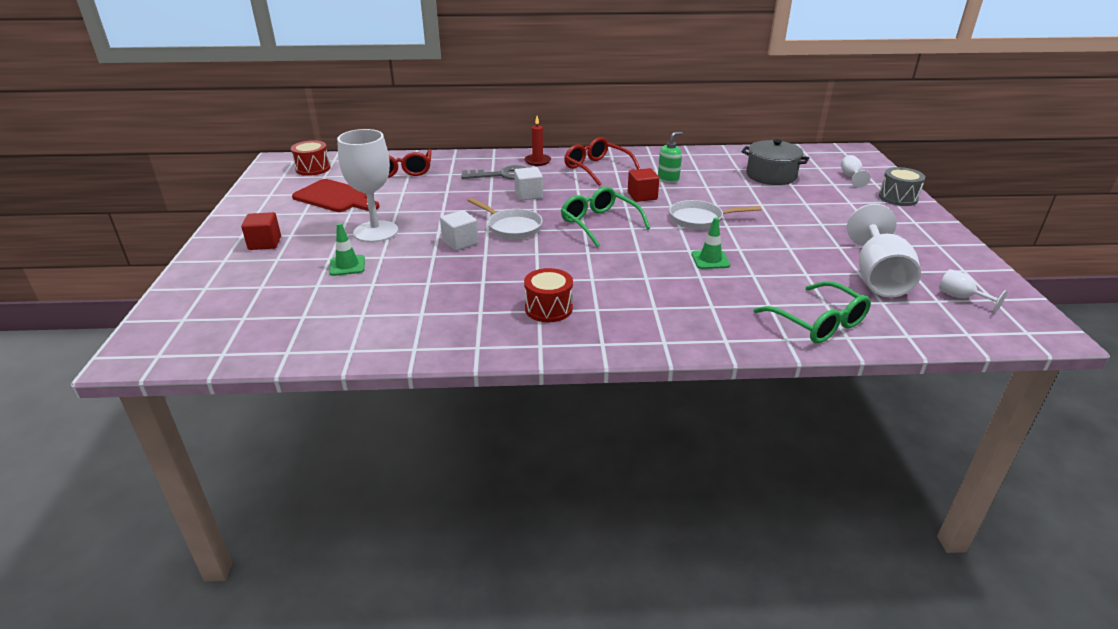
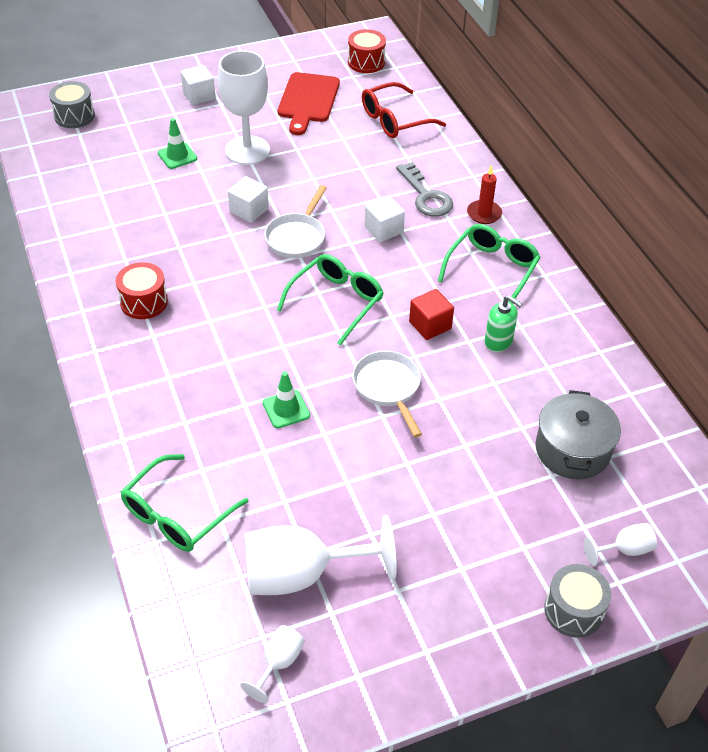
camera: 70 degrees right, 15 degrees up
(207, 317) = (74, 116): none -> grey drum
(265, 243) = (199, 96): red cube -> white cube
(596, 168) = (492, 269): red glasses -> green glasses

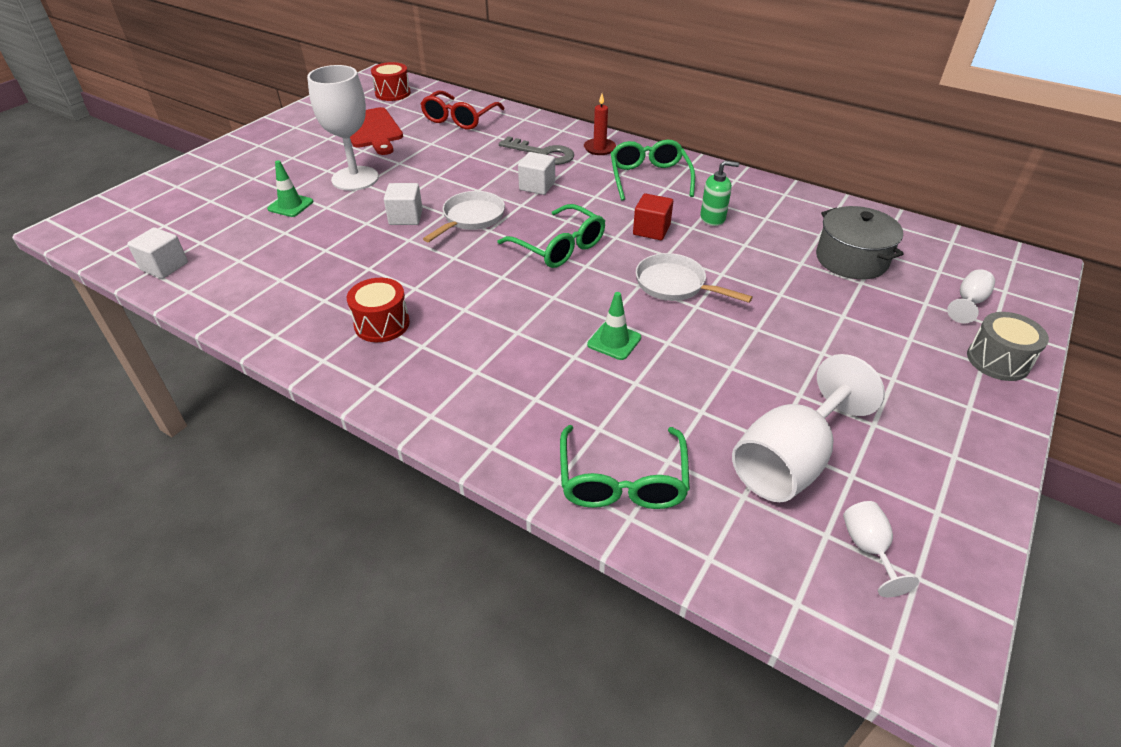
camera: 35 degrees left, 5 degrees down
(74, 116) = (144, 214): grey drum -> none
(199, 96) = (264, 158): white cube -> white cube (164, 266)
(297, 237) = (471, 218): white pan -> white pan turned 135 degrees counterclockwise
(336, 302) = (559, 247): green glasses -> green glasses turned 135 degrees clockwise

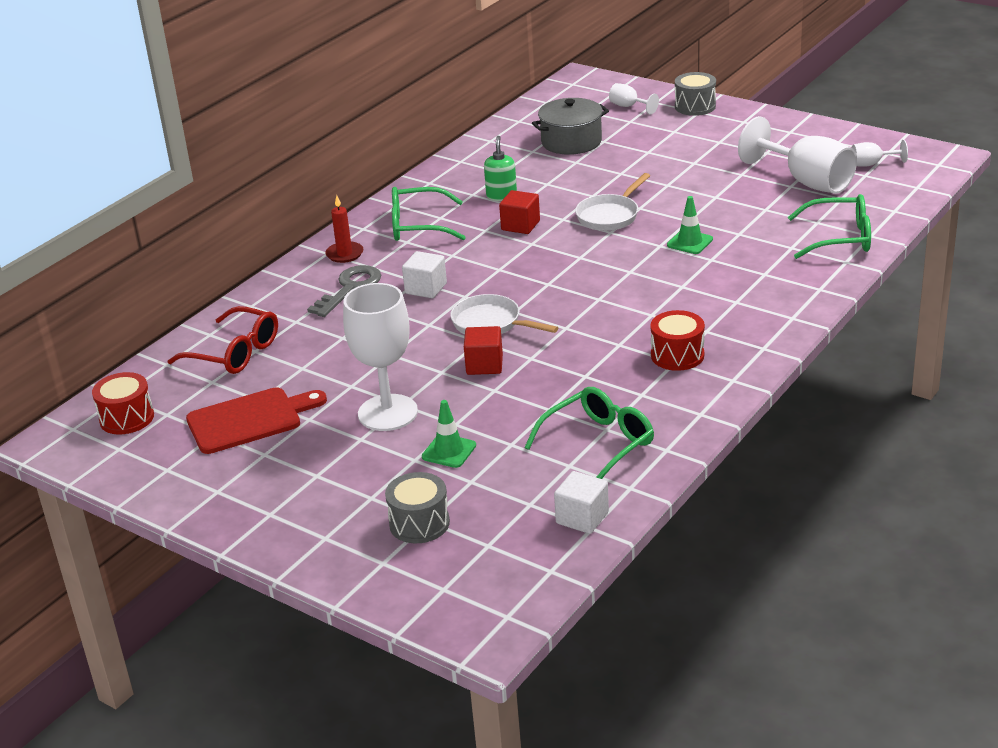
camera: 85 degrees left, 10 degrees down
(209, 197) = (419, 523): none -> grey drum
(405, 217) = (484, 365): white cube -> red cube
(559, 247) = (548, 271): green glasses -> green glasses (598, 443)

